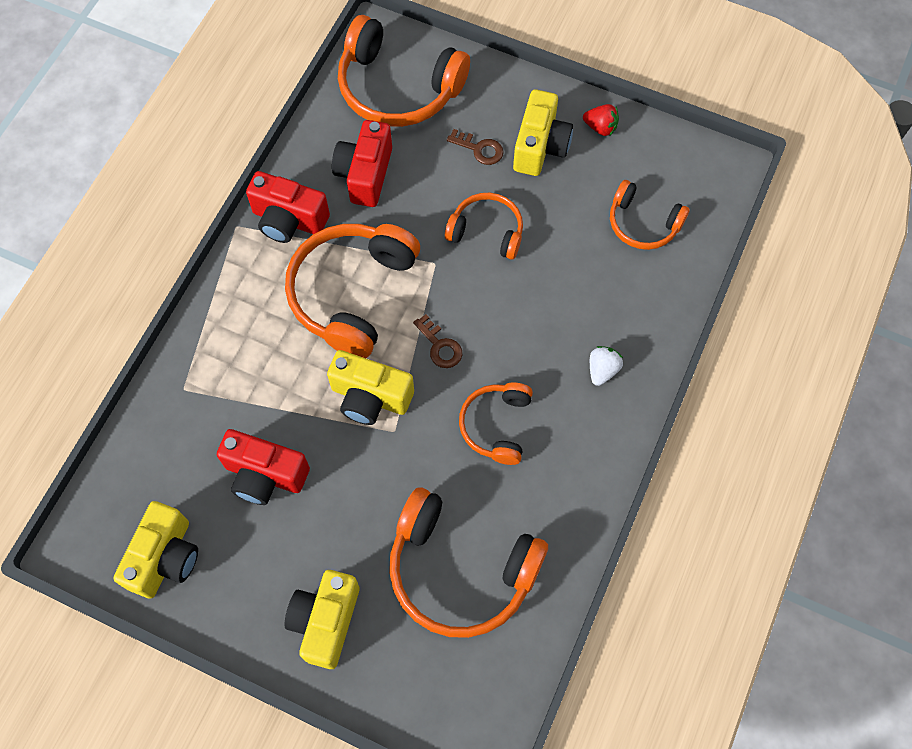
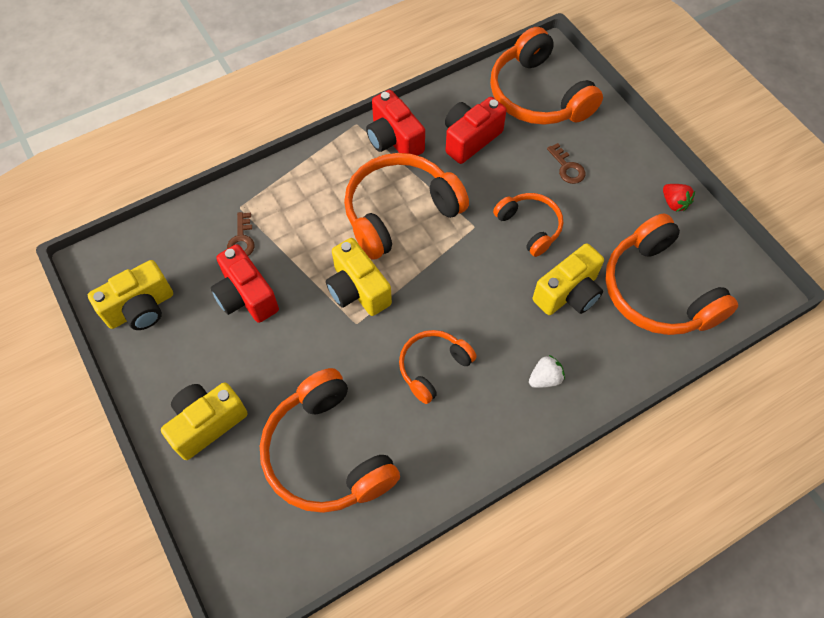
camera: 35 degrees right, 5 degrees down
(440, 346) = (434, 285): brown key -> brown key (241, 240)
(540, 146) = (615, 191): yellow camera -> yellow camera (568, 293)
(643, 223) = (657, 291): orange headphones -> orange headphones, size x1.75

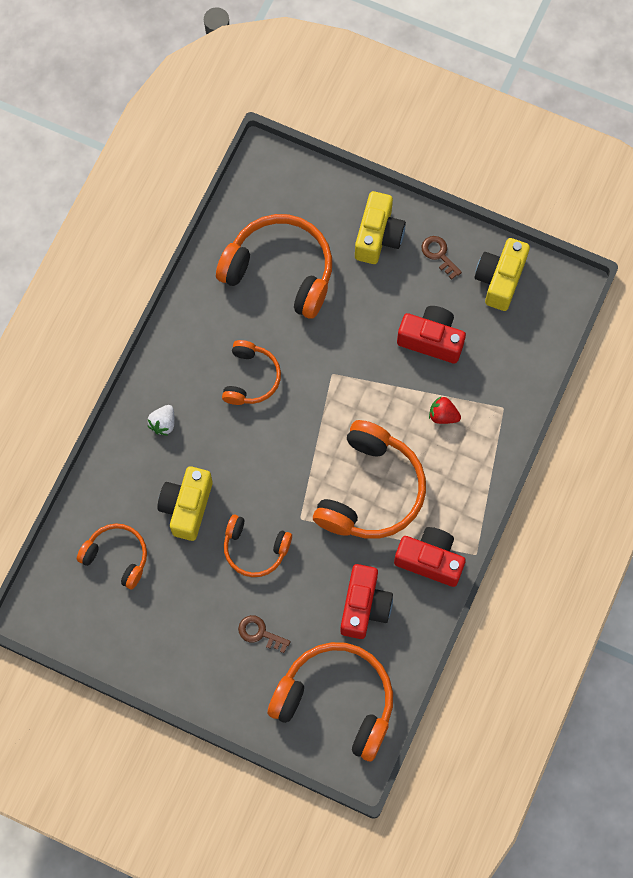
camera: 145 degrees right, 10 degrees up
(241, 240) = (476, 381): brown key -> brown key (439, 254)
(358, 289) = (352, 401): yellow camera -> none
(657, 291) = (117, 556): orange headphones -> orange headphones, size x0.57
(674, 203) = (146, 656): red strawberry -> red strawberry (443, 415)

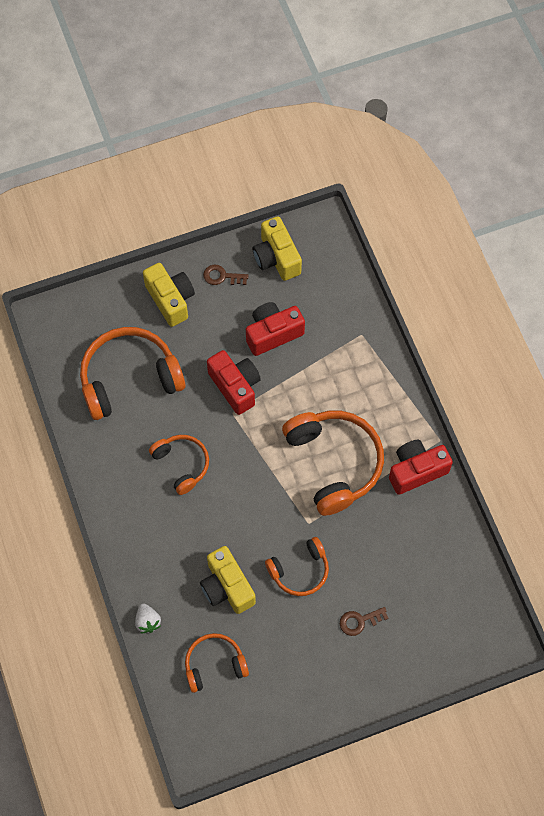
camera: 45 degrees left, 5 degrees down
(163, 423) = (154, 548): white strawberry -> white strawberry (147, 621)
(336, 701) = (452, 615): orange headphones -> none
(364, 606) = (406, 539): red camera -> red camera (235, 386)
(443, 415) = (329, 373): red strawberry -> none

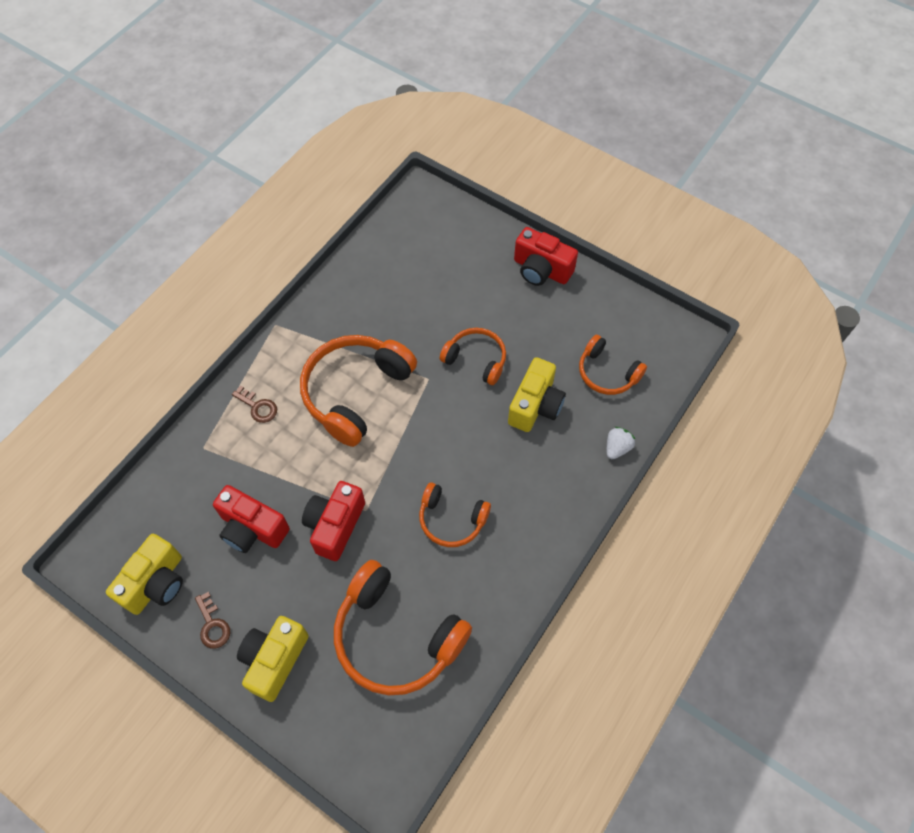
camera: 125 degrees left, 5 degrees down
(182, 464) = (451, 520): orange headphones -> orange headphones turned 90 degrees counterclockwise
(359, 621) = (483, 293): brown key -> brown key (258, 407)
(416, 471) = (318, 326): red camera -> red camera (541, 270)

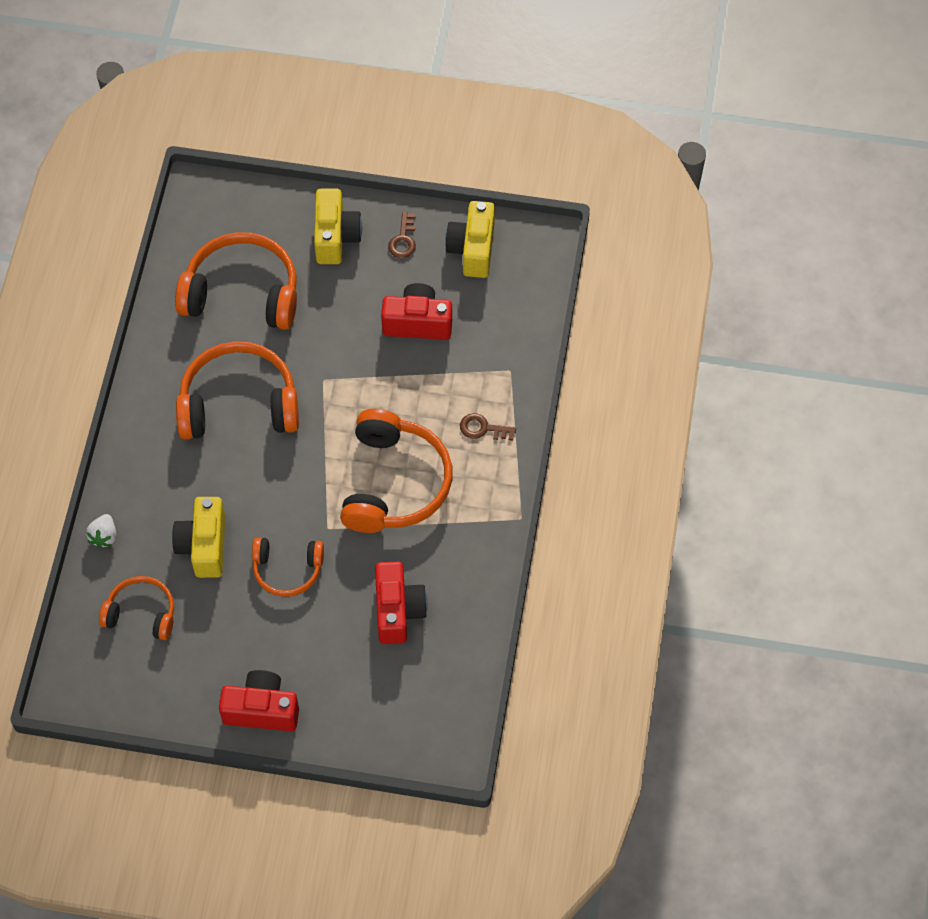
camera: 155 degrees right, 0 degrees up
(212, 625) = (403, 240): brown key -> brown key turned 120 degrees counterclockwise
(335, 525) = (344, 355): red camera -> red camera (398, 610)
(451, 520) = (239, 403): orange headphones -> orange headphones, size x1.75

